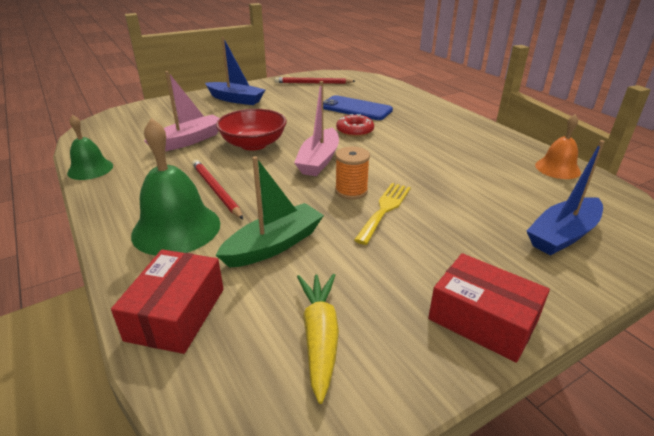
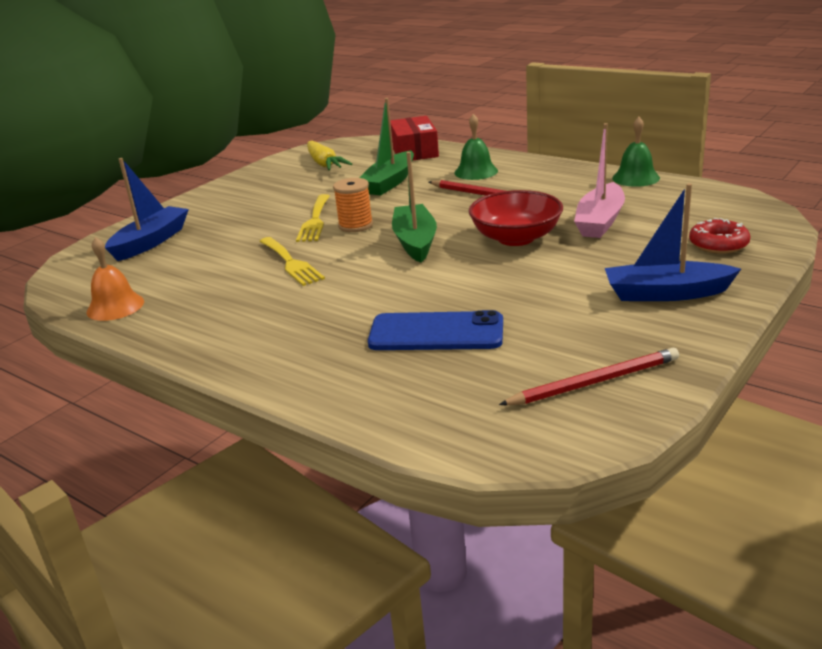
camera: 160 degrees right, 5 degrees down
(176, 228) = (476, 172): green bell -> green bell, size x0.60
(319, 160) = (415, 242): pink boat -> green boat
(355, 131) = (404, 290): red donut -> red donut (718, 244)
(420, 168) = (291, 263): none -> yellow fork
(482, 320) = (229, 189): red box -> none

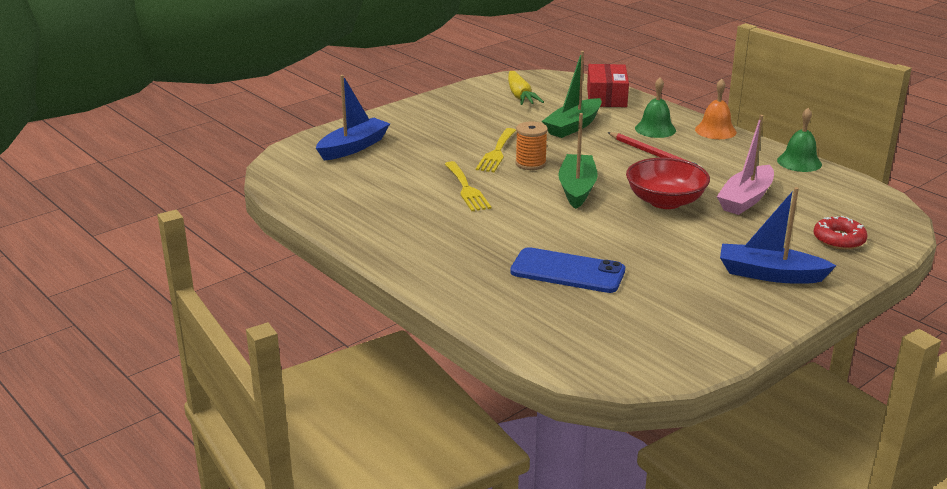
camera: 10 degrees right, 0 degrees up
(115, 306) = (317, 201): orange bell -> orange bell (715, 130)
(593, 382) = (676, 333): red pencil -> none

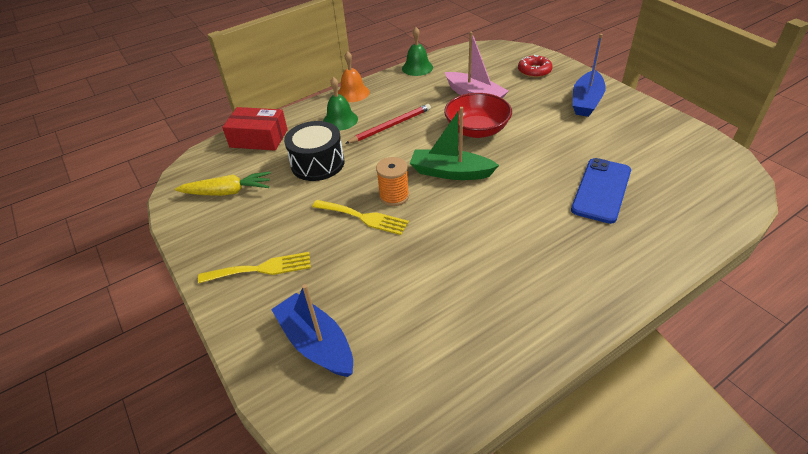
camera: 80 degrees left, 15 degrees up
(466, 189) = (444, 243): yellow fork -> yellow fork (261, 269)
(573, 126) = (317, 163): green boat -> black drum

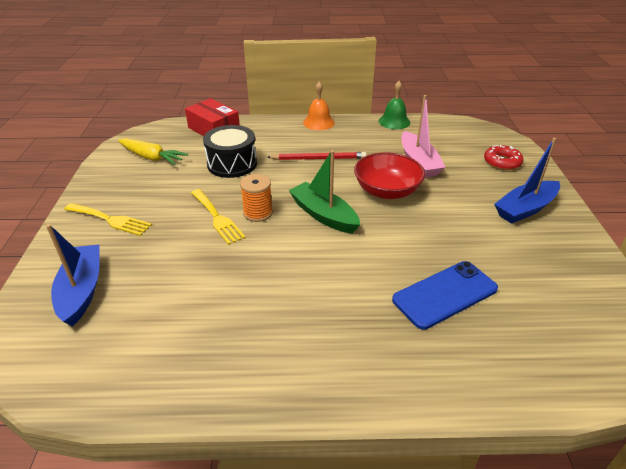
camera: 30 degrees right, 5 degrees down
(340, 120) = (285, 139): green bell -> none

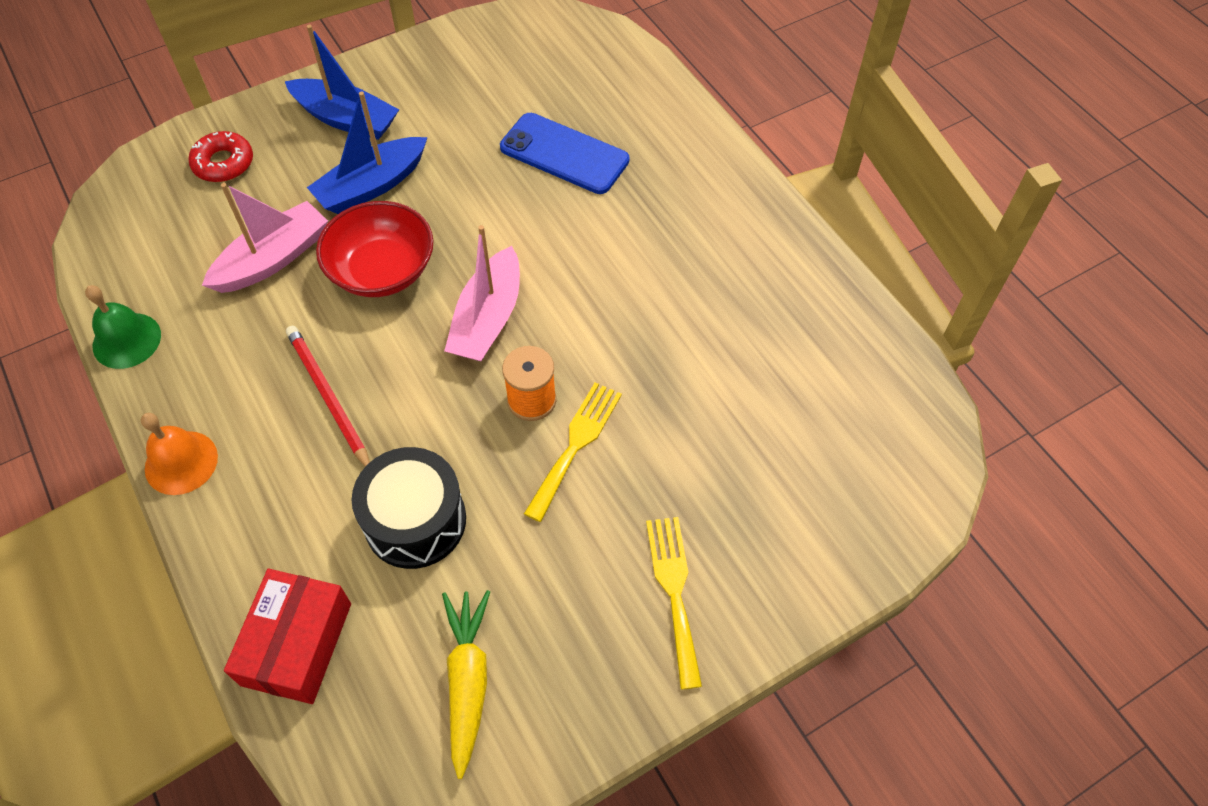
camera: 120 degrees left, 20 degrees up
(82, 290) = (813, 503): blue boat -> blue boat (371, 186)
(323, 215) = (488, 319): green boat -> pink boat

